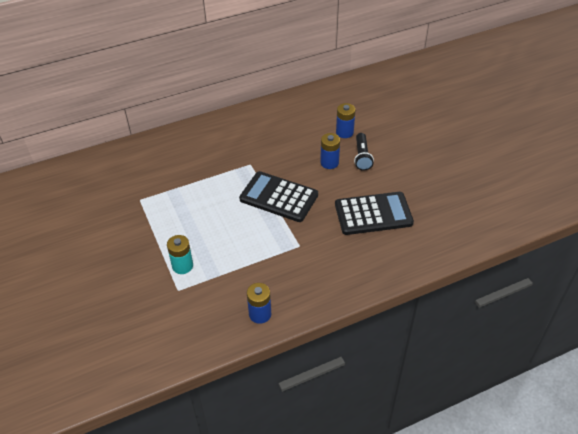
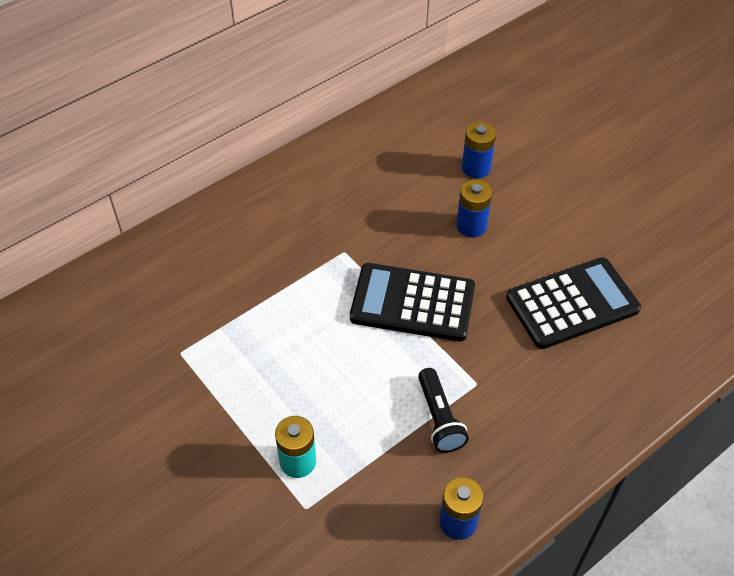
camera: 15 degrees left, 5 degrees up
(362, 157) = (518, 206): black flashlight -> black flashlight (439, 418)

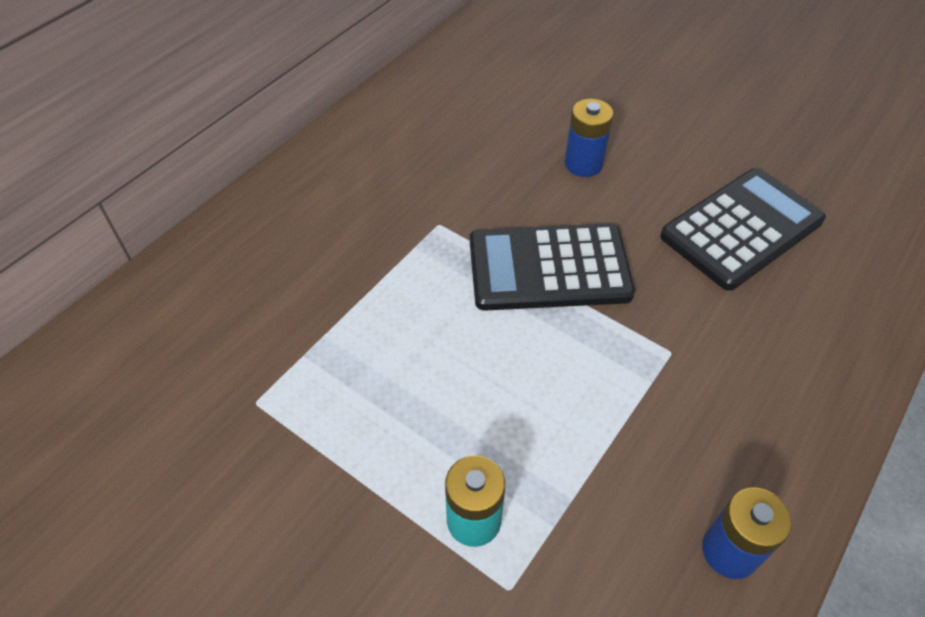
camera: 15 degrees left, 0 degrees up
(439, 418) = (643, 409): black flashlight -> none
(476, 168) = (562, 100): blue battery -> none

